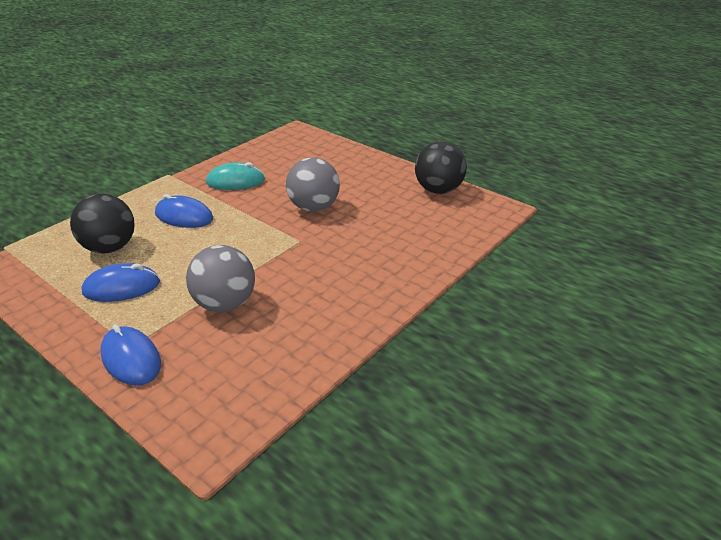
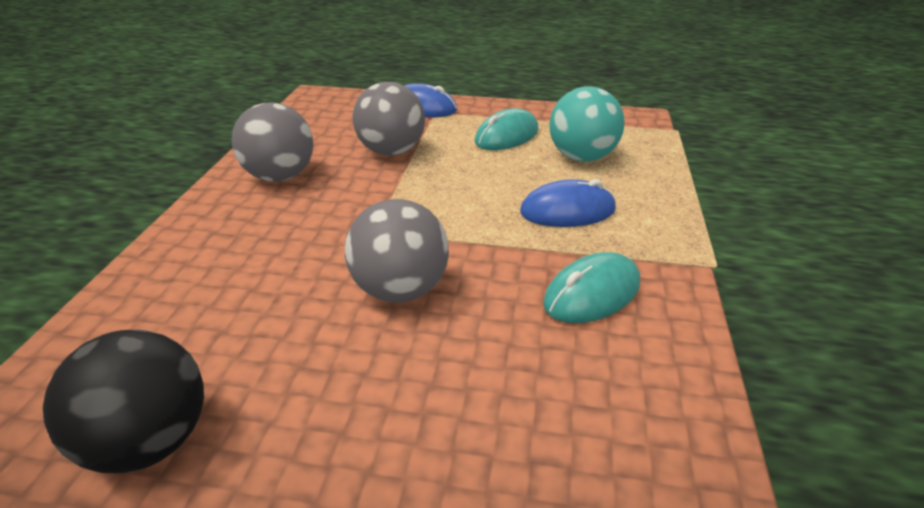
camera: 150 degrees right, 0 degrees up
(110, 248) = (581, 157): black ball -> turquoise ball
(122, 287) = (507, 136): blue mouse -> turquoise mouse
(328, 307) = (280, 176): none -> grey ball

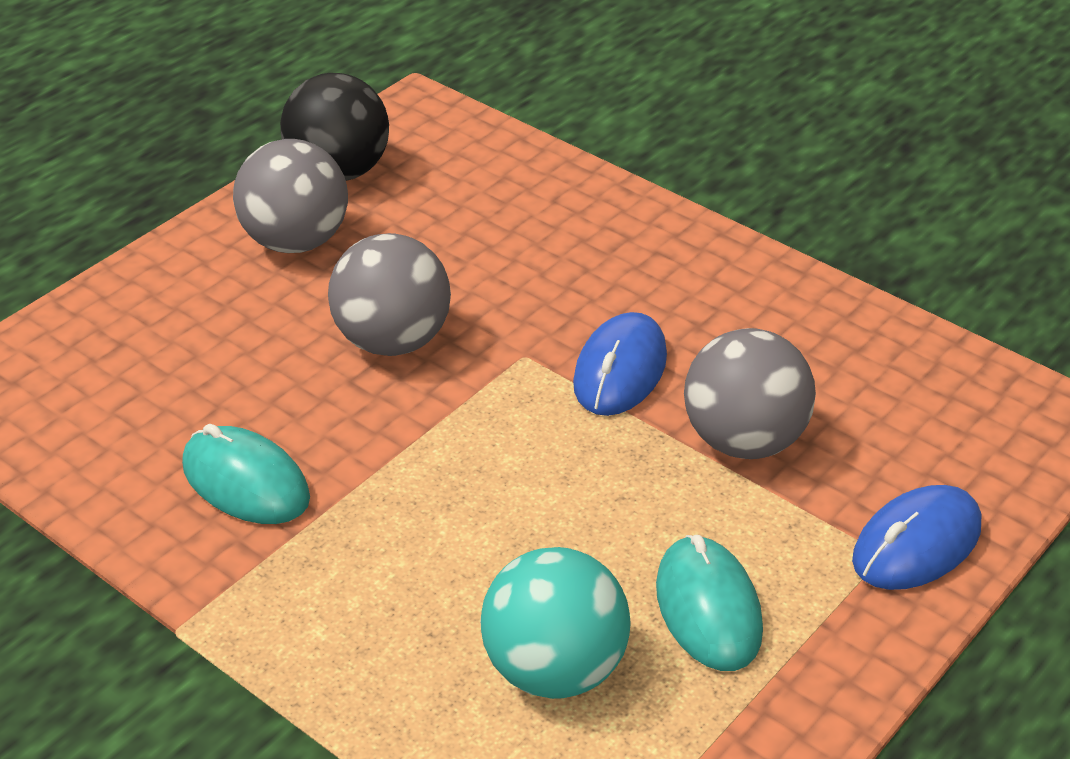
camera: 120 degrees right, 5 degrees up
(280, 176) = (737, 311): grey ball -> grey ball (296, 241)
(567, 211) = (416, 555): blue mouse -> blue mouse (620, 370)
(592, 293) = (245, 482): turquoise mouse -> turquoise mouse turned 45 degrees counterclockwise

